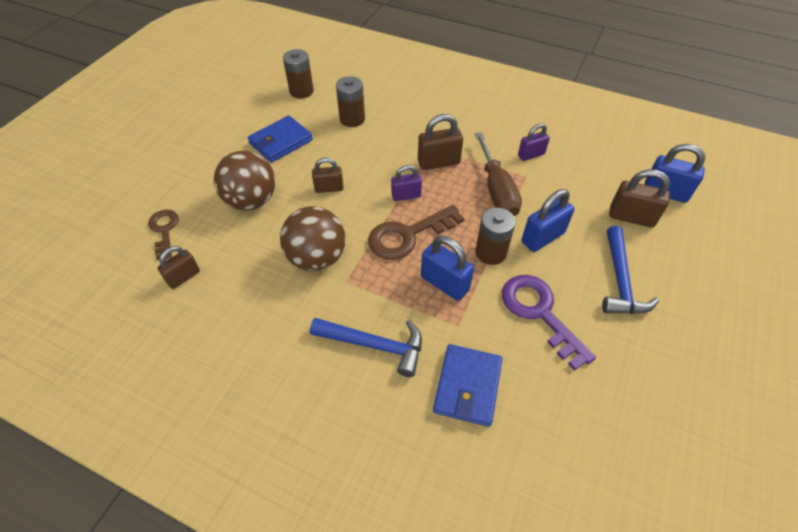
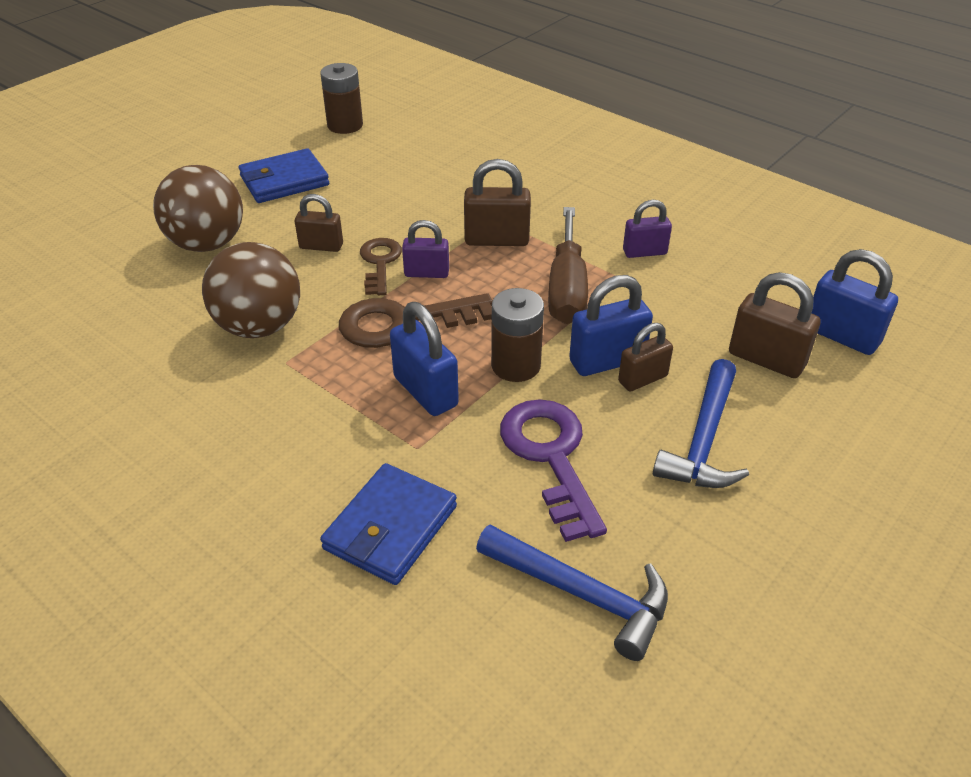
camera: 15 degrees right, 10 degrees down
(164, 230) = (76, 259): brown key -> brown key (380, 263)
(184, 277) = (71, 317): brown padlock -> brown padlock (642, 379)
(352, 119) = (398, 168): brown battery -> none
(374, 345) = (283, 448): blue hammer -> blue hammer (581, 594)

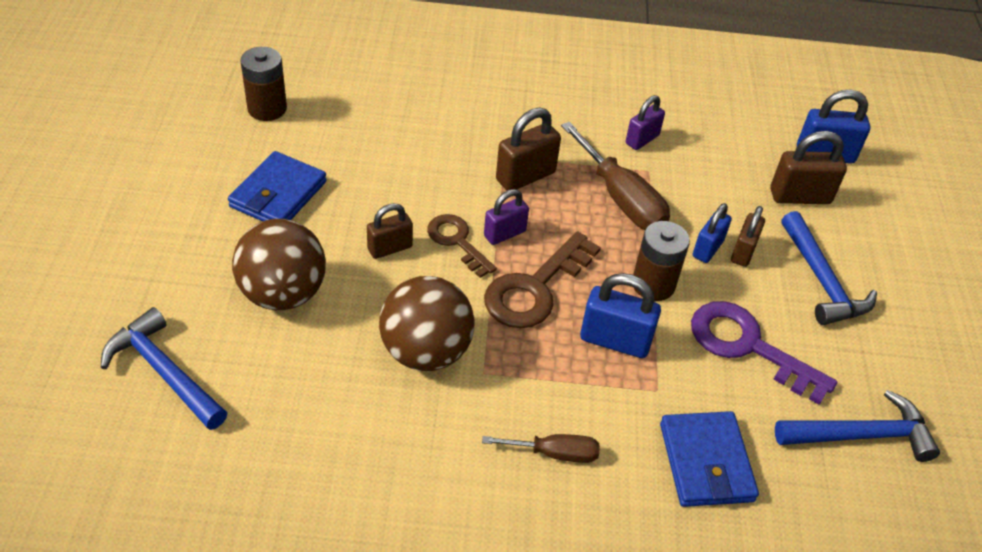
camera: 40 degrees left, 5 degrees up
(72, 258) = (164, 372): none -> blue hammer
(267, 448) = (554, 453): none -> brown screwdriver
(607, 361) = (708, 249): blue padlock -> blue padlock, size x0.66

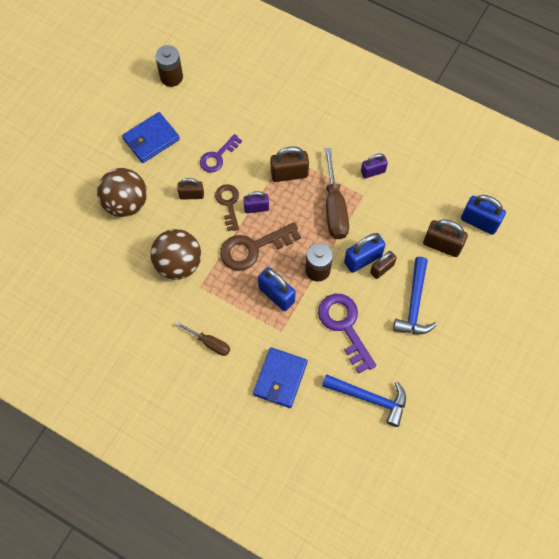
camera: 30 degrees right, 20 degrees up
(164, 372) = (53, 227): blue hammer -> none
(401, 186) = (217, 157): none -> purple key
(708, 249) = (363, 259): blue padlock -> blue padlock, size x1.51

